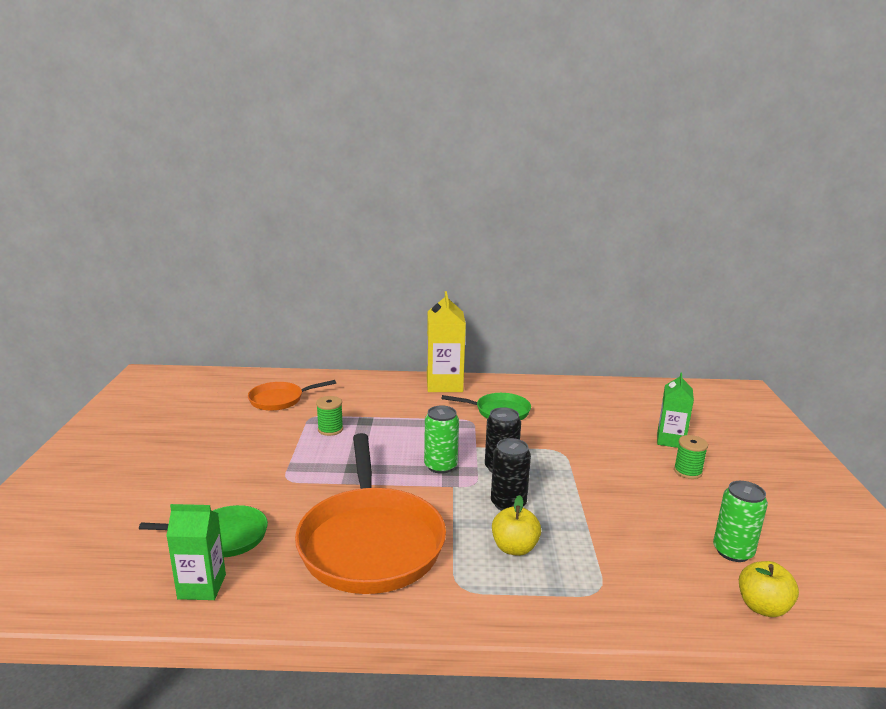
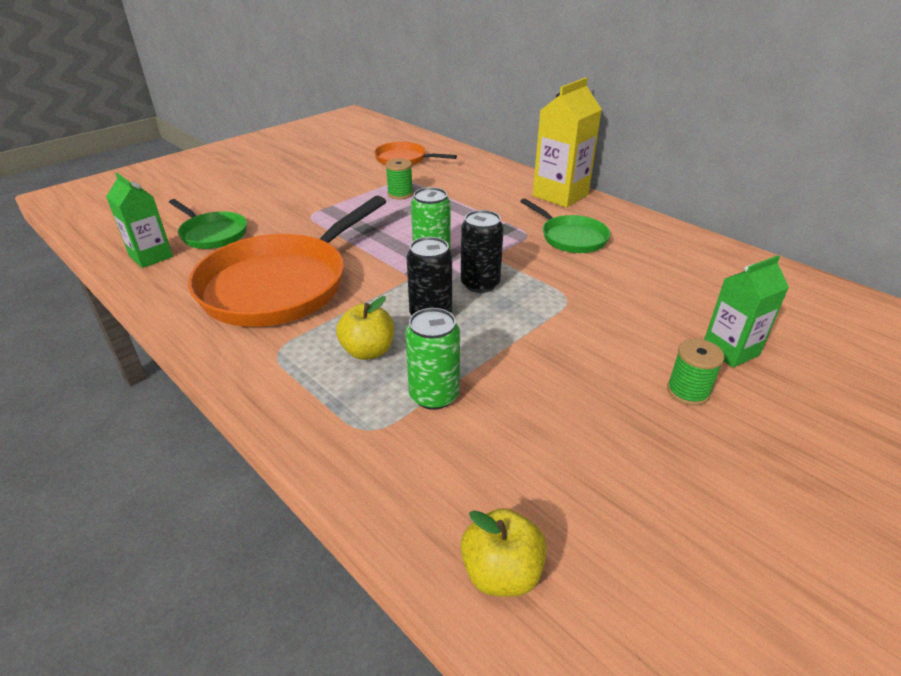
camera: 45 degrees right, 15 degrees up
(733, 551) = (580, 498): green can -> green can (434, 395)

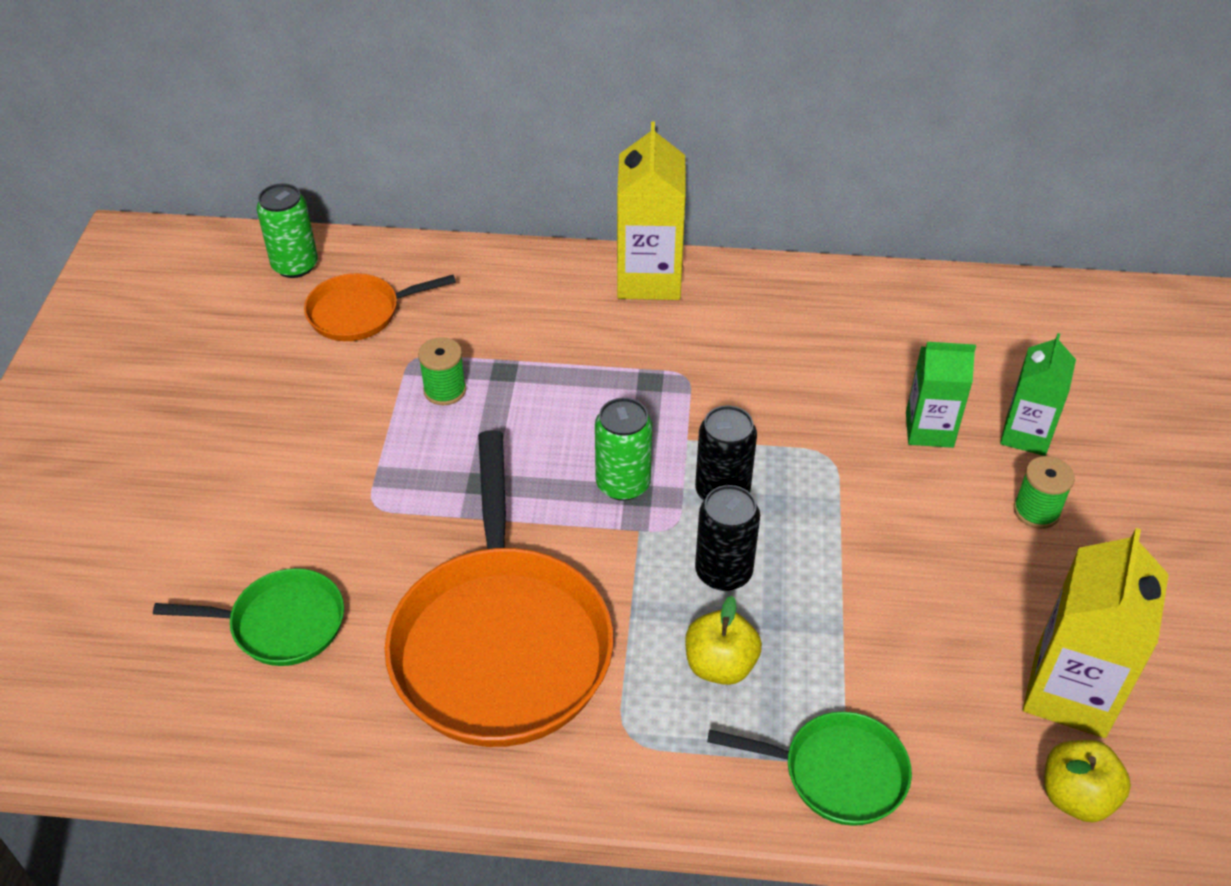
camera: 40 degrees left, 10 degrees up
(151, 256) = (254, 718): green carton -> green carton (929, 430)
(434, 395) = (844, 671): green can -> green can (295, 265)
(570, 237) = (737, 353): green pan -> green pan (836, 773)
(582, 505) = (1070, 692): none -> yellow carton

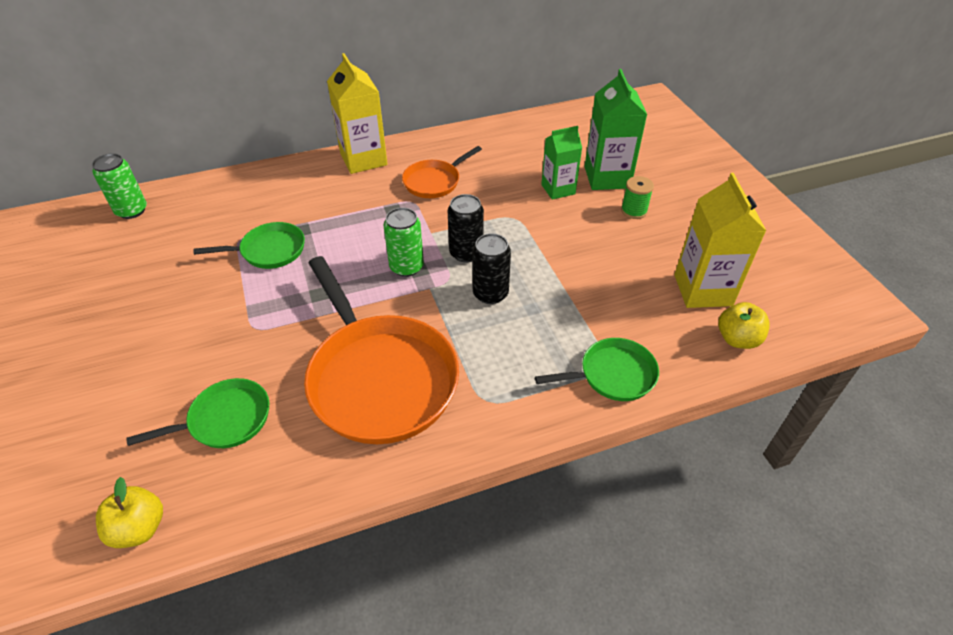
camera: 25 degrees left, 0 degrees up
(360, 313) = (190, 224): orange pan -> orange pan (434, 181)
(445, 390) = (269, 251): green spool -> green pan
(720, 665) = (516, 343): yellow apple -> yellow apple (139, 528)
(1026, 434) = (607, 177): green carton -> green carton, size x1.54

